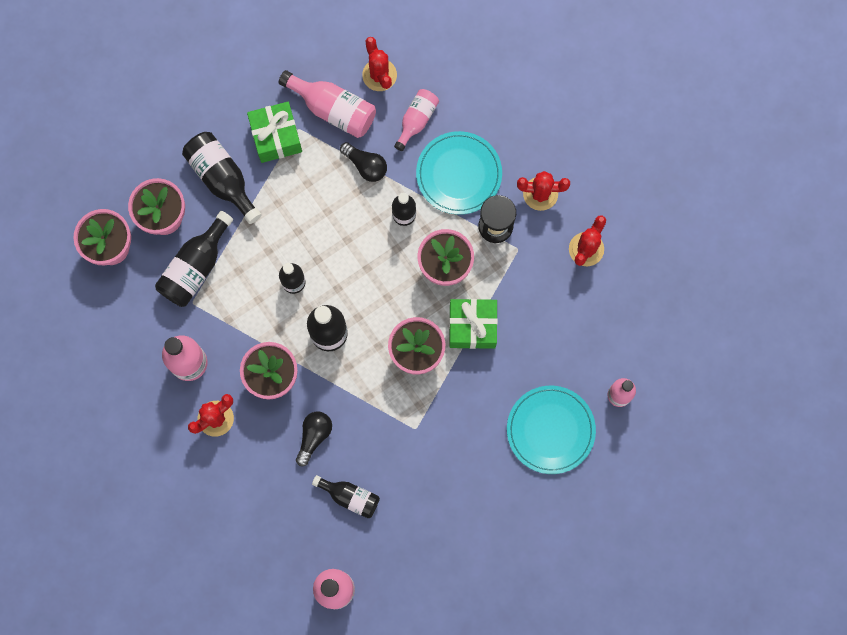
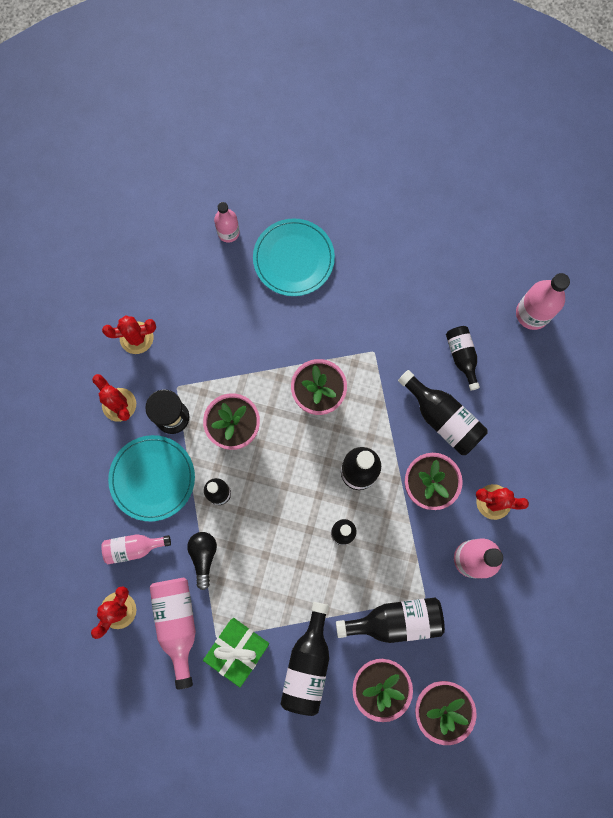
camera: 130 degrees left, 0 degrees up
(314, 436) = (442, 418): black light bulb -> black bottle
(472, 326) = (264, 372): green gift -> none

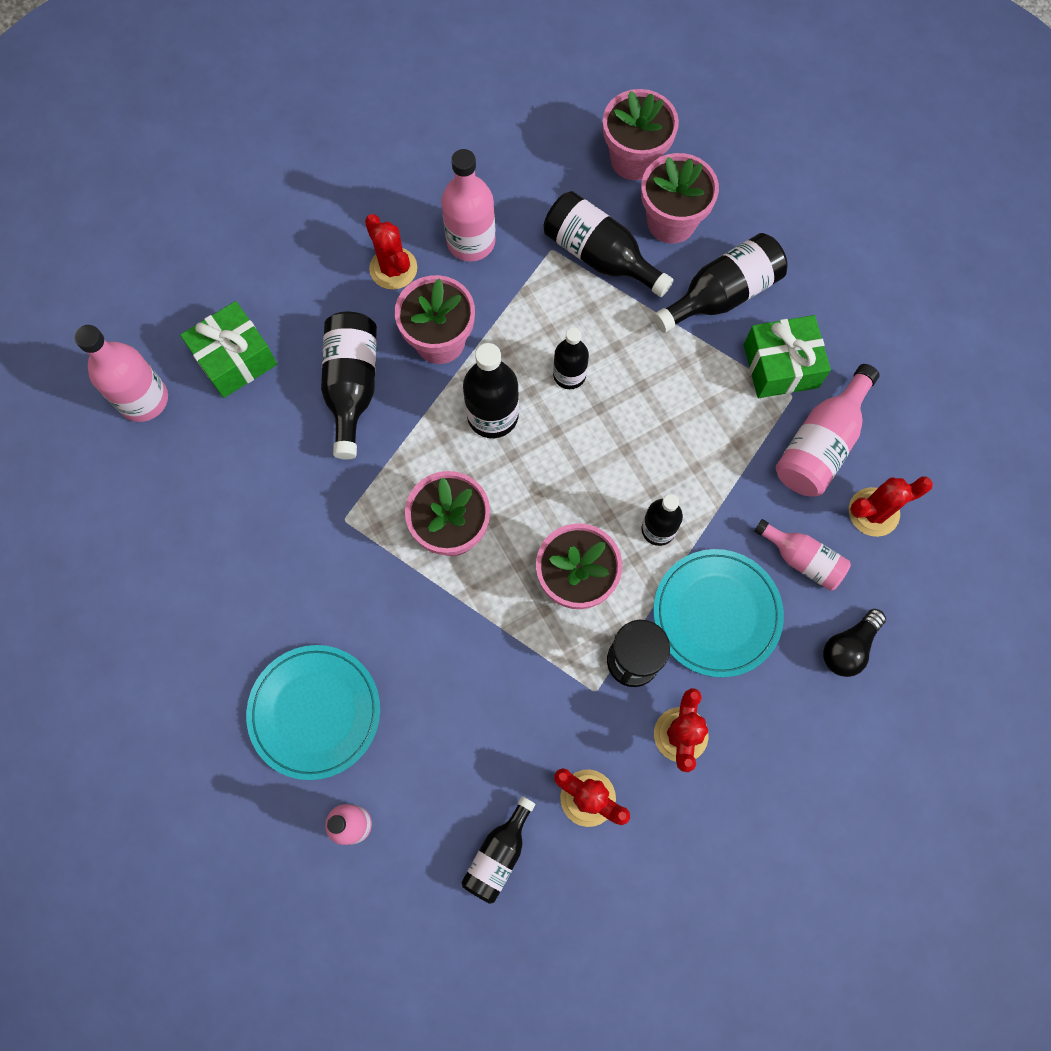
camera: 135 degrees left, 5 degrees down
(203, 556) = (734, 482): black light bulb -> black light bulb (848, 647)
(461, 357) = (263, 426): black bottle -> black bottle (498, 854)
(514, 375) = (235, 359): none -> green gift

